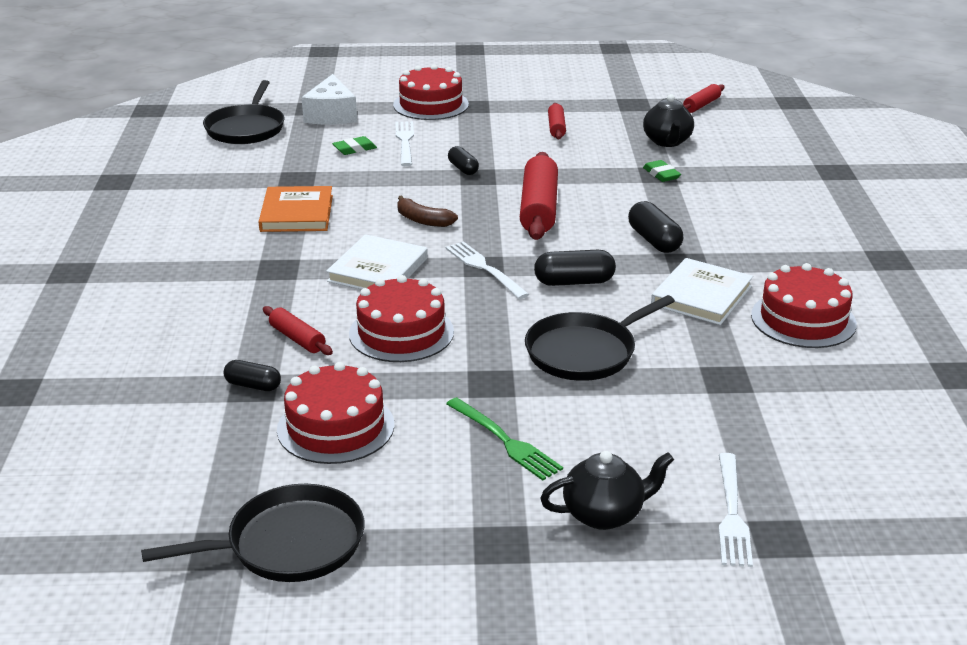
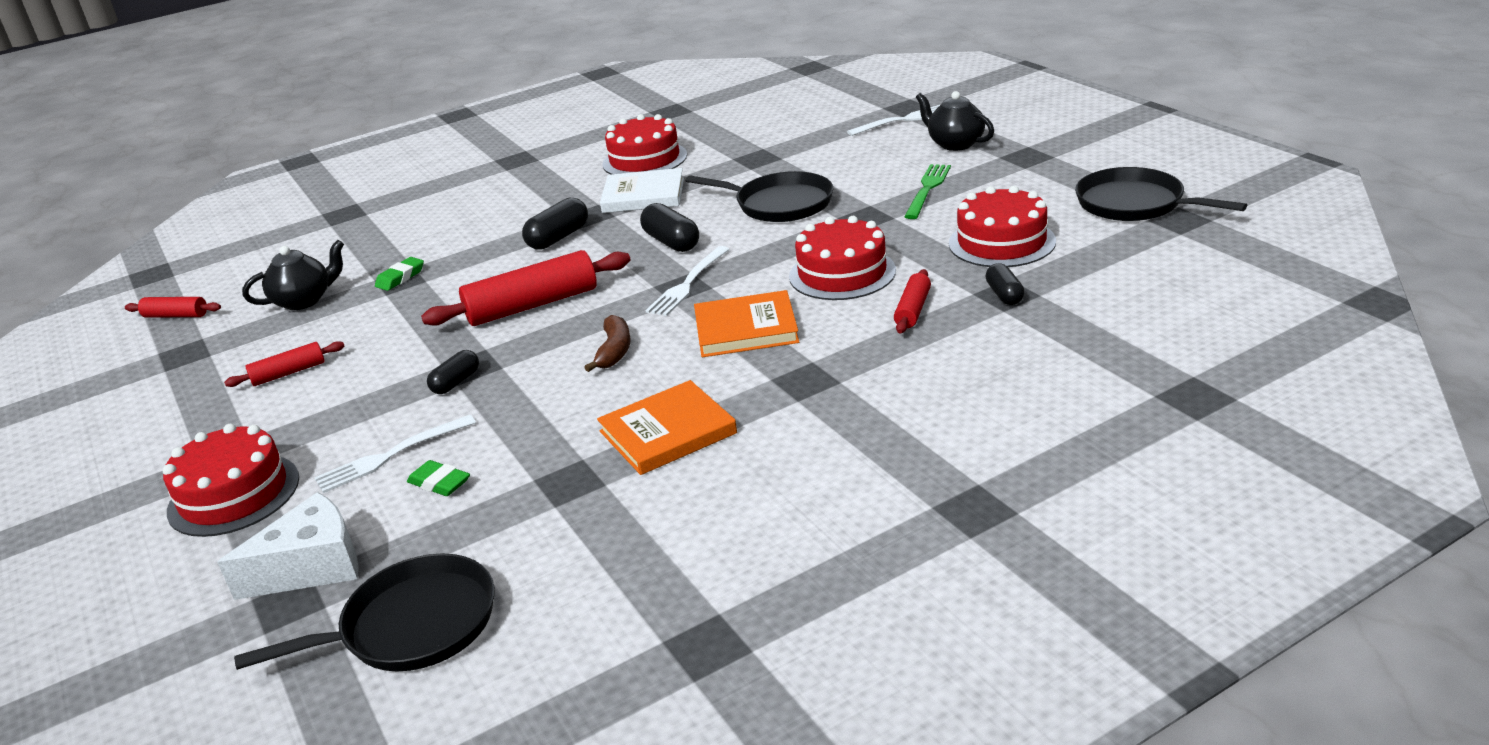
camera: 115 degrees left, 0 degrees up
(378, 269) = (746, 329): white book -> orange book

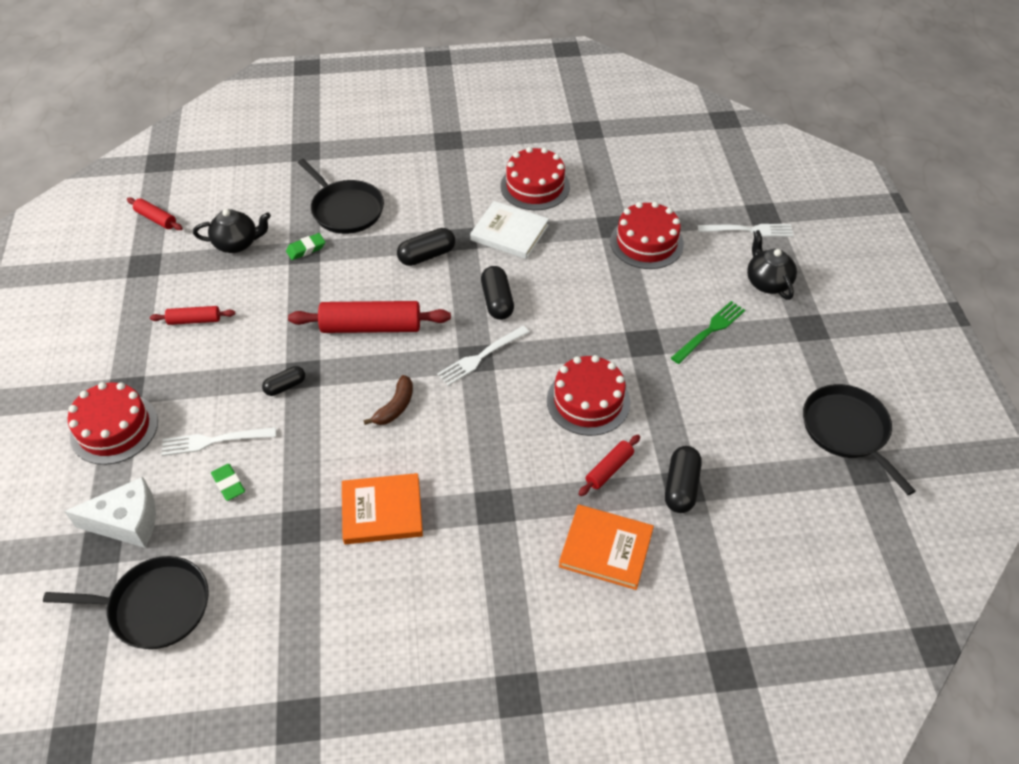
camera: 20 degrees right, 20 degrees up
(746, 329) = (489, 429): orange book -> orange book (606, 549)
(779, 204) = (595, 293): black pan -> black pan (345, 209)
(1001, 242) = (719, 425): red cake -> red cake (646, 242)
(1004, 295) = (681, 487): black capsule -> black capsule, size x1.53

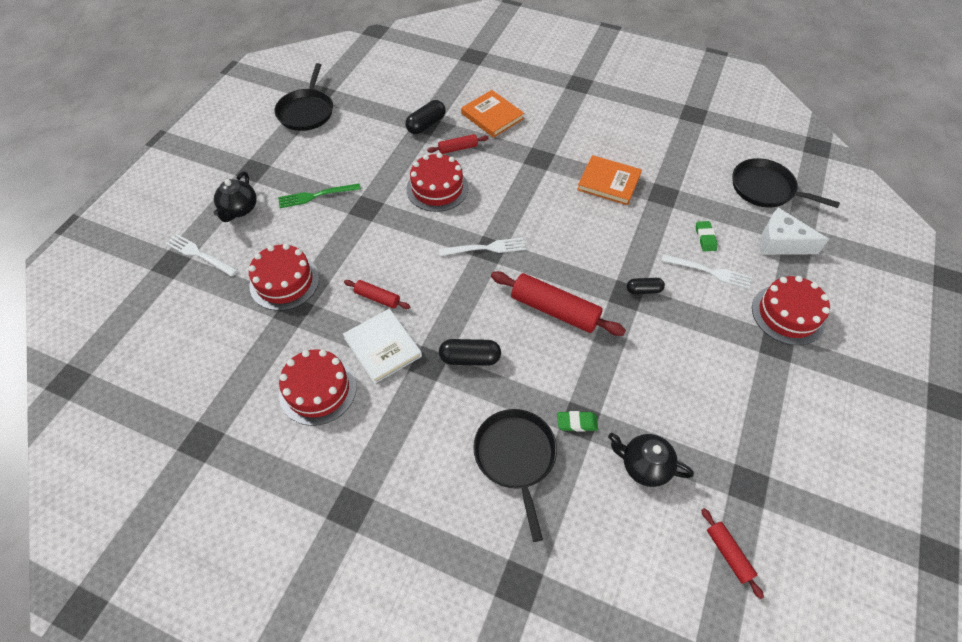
camera: 150 degrees left, 5 degrees up
(194, 320) = (706, 388): red rolling pin -> red rolling pin (377, 298)
(395, 407) = (568, 240): brown banana -> none
(497, 301) = (442, 286): black capsule -> none

